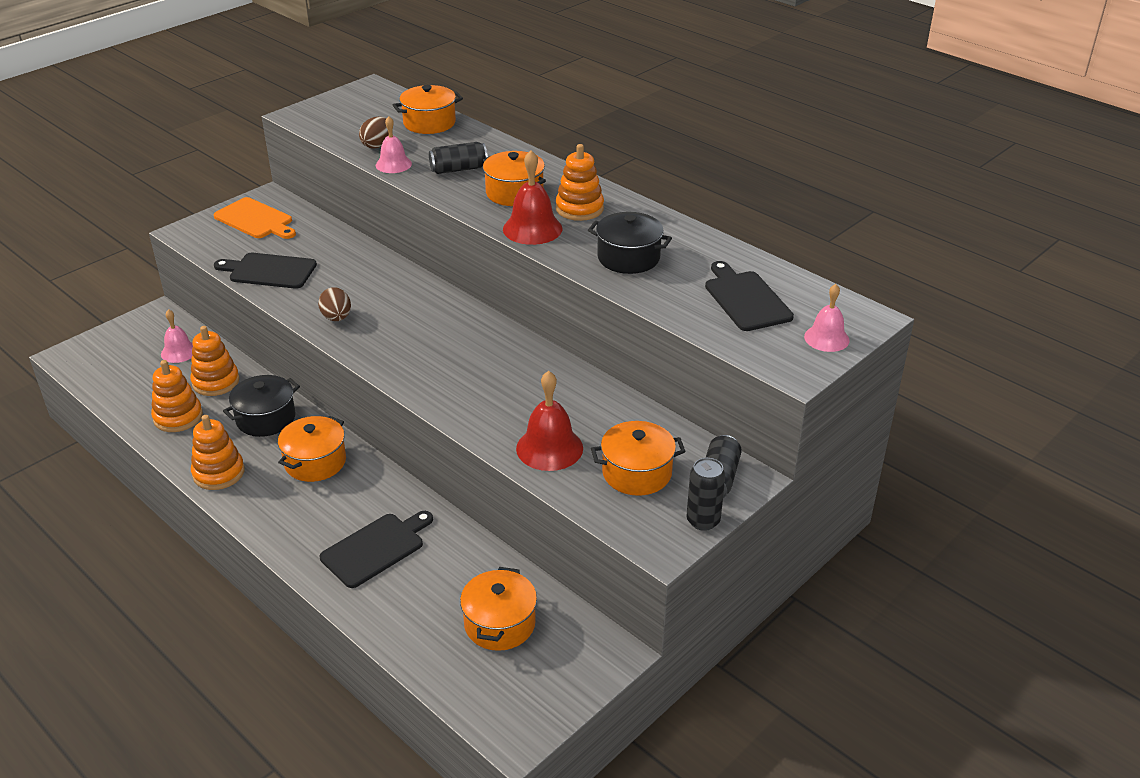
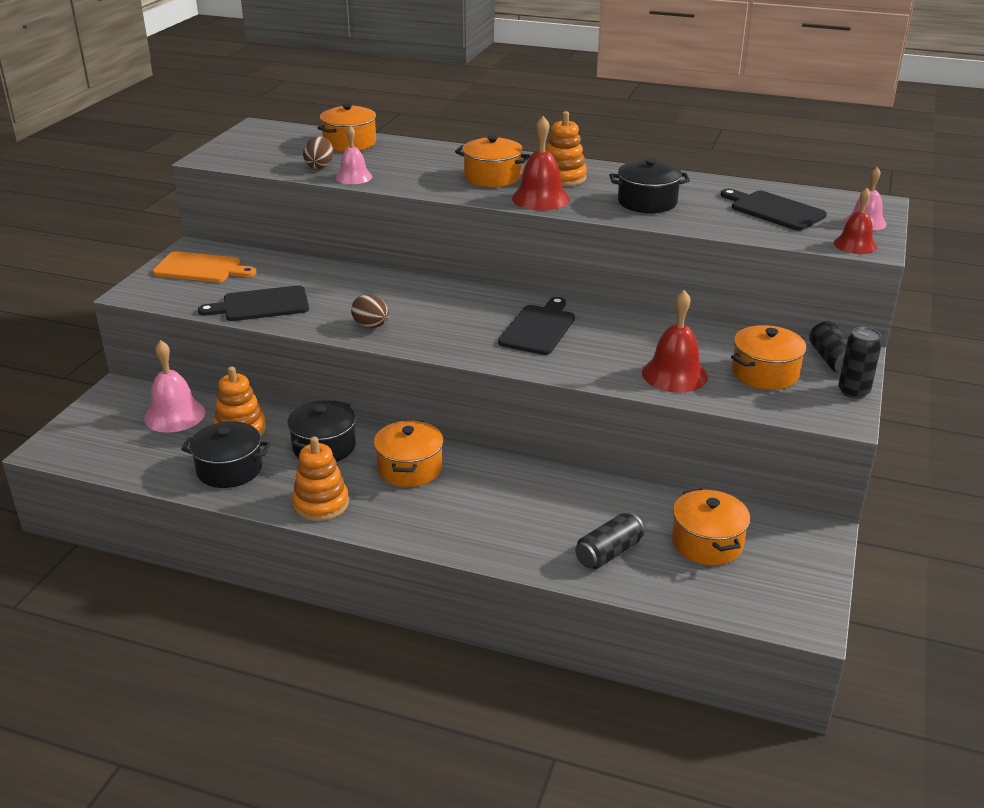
camera: 25 degrees left, 5 degrees down
(178, 417) = (229, 469): orange stacking toy -> black pot
(179, 352) = (174, 415): pink bell -> pink bell, size x1.52
(376, 548) = (538, 519): black cutting board -> black cutting board (538, 328)
(458, 169) = (420, 170): black can -> black can (608, 553)
(781, 363) = (855, 245): none -> red bell

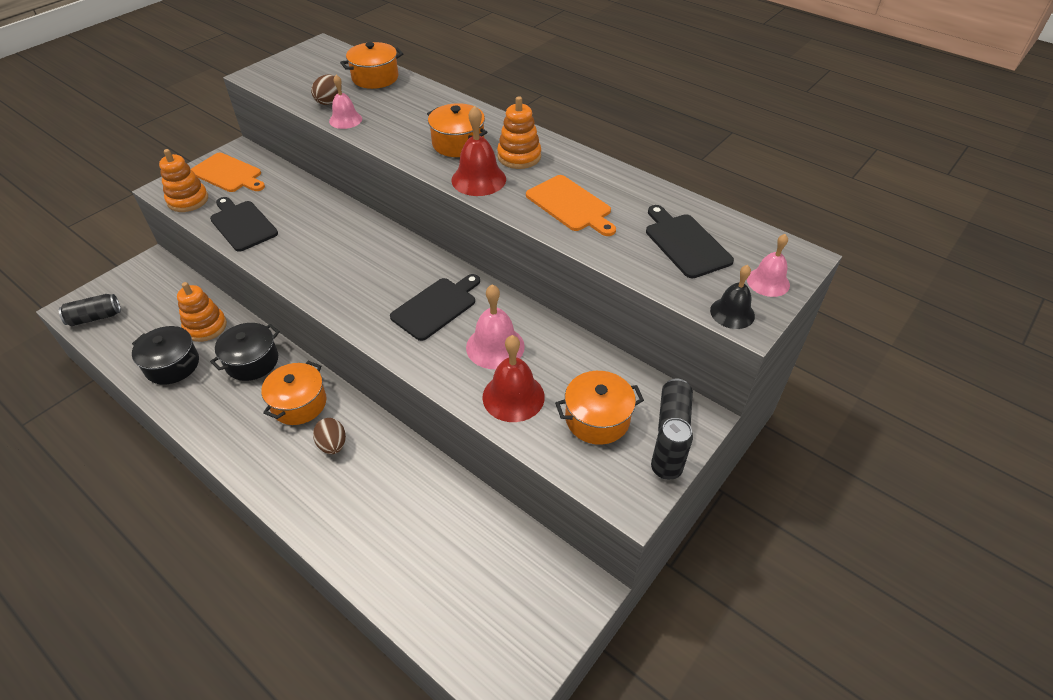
camera: 20 degrees right, 15 degrees up
(174, 415) = (172, 298): pink bell -> pink bell (495, 347)
(261, 305) = (242, 224): black cutting board -> black cutting board turned 45 degrees clockwise
(321, 504) = (211, 421): orange stacking toy -> orange stacking toy (188, 200)
(371, 326) = (306, 269): brown egg -> brown egg (333, 445)
(608, 553) = (391, 549): black can -> black can (95, 317)
(647, 202) = (571, 205): black pot -> orange cutting board
(707, 543) = (480, 566): orange pot -> none
(855, 245) = (732, 313): red bell -> black bell

